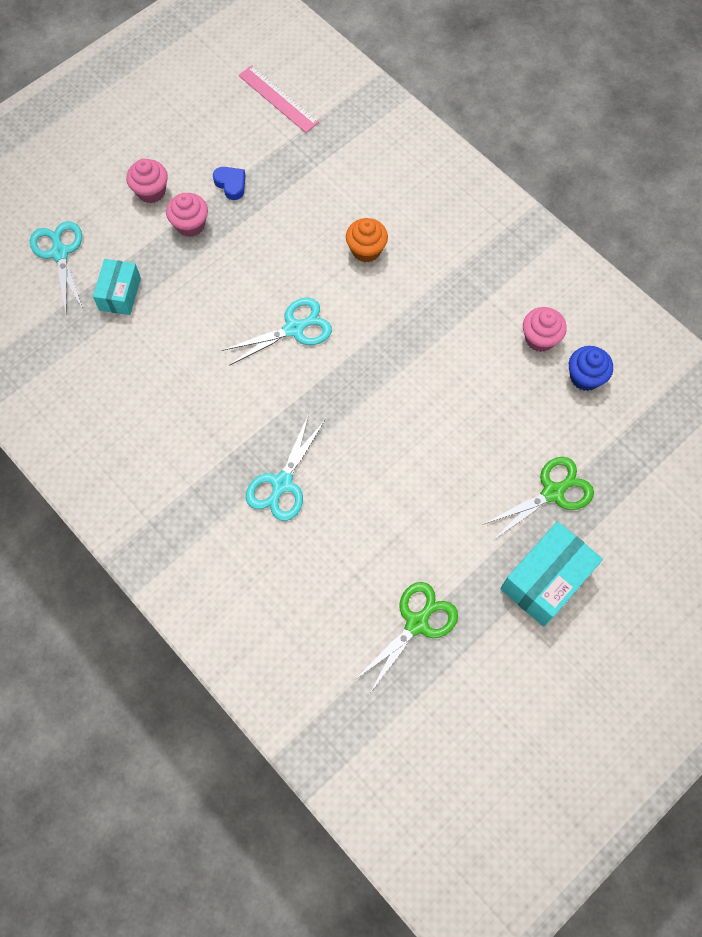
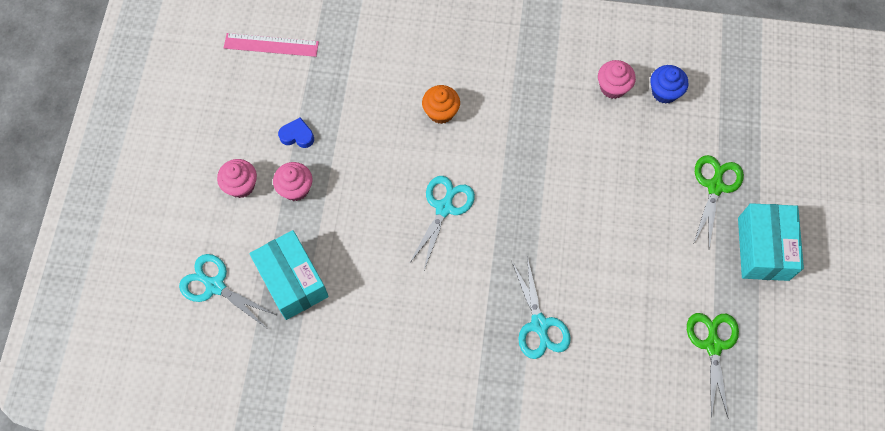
camera: 40 degrees left, 0 degrees up
(120, 294) = (292, 281): turquoise box -> turquoise box, size x1.58

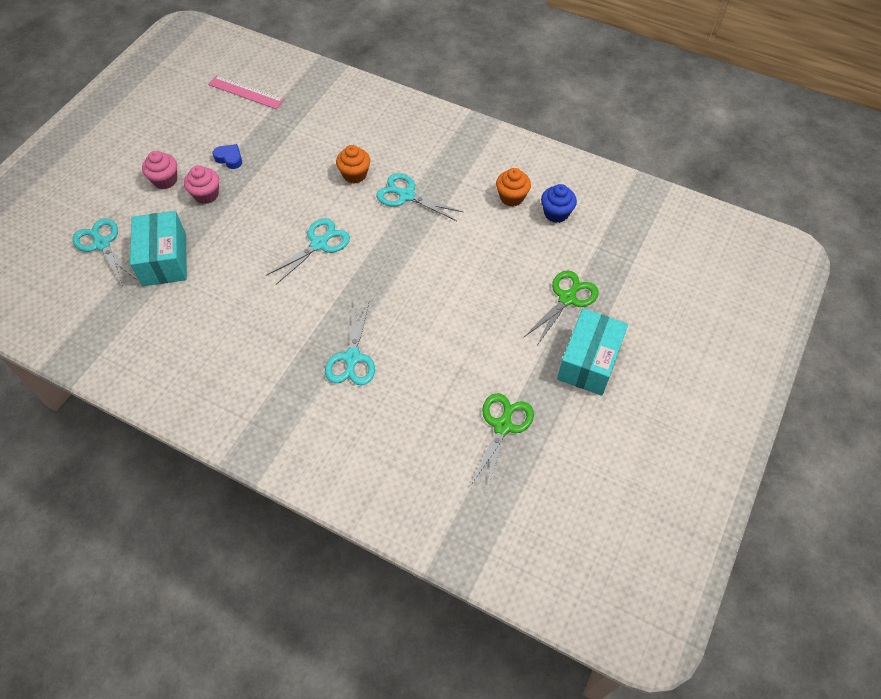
camera: 20 degrees right, 10 degrees down
(506, 120) = (406, 195): none -> turquoise scissors
(613, 87) = (511, 197): pink cupcake -> orange cupcake

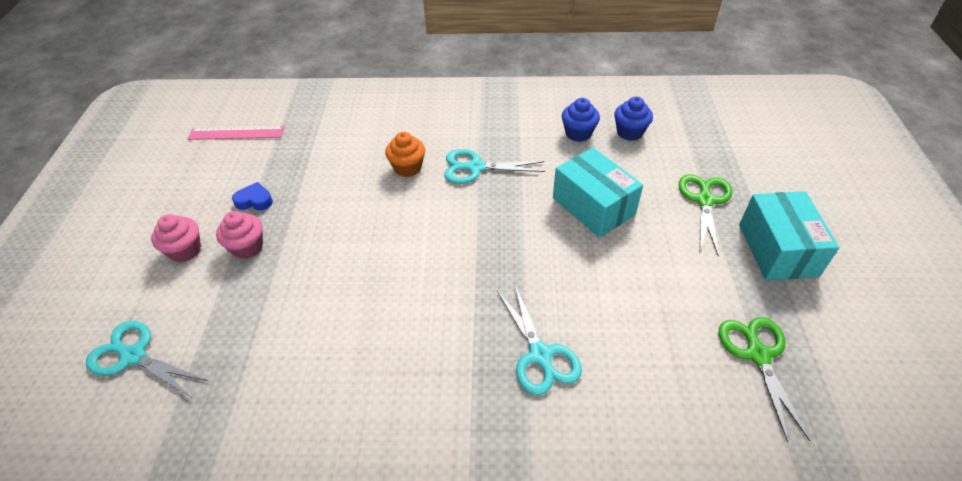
camera: 25 degrees left, 10 degrees down
(164, 259) = (232, 340): turquoise box -> turquoise box (593, 206)
(319, 244) = (415, 248): turquoise scissors -> none
(511, 197) = (578, 133): orange cupcake -> blue cupcake

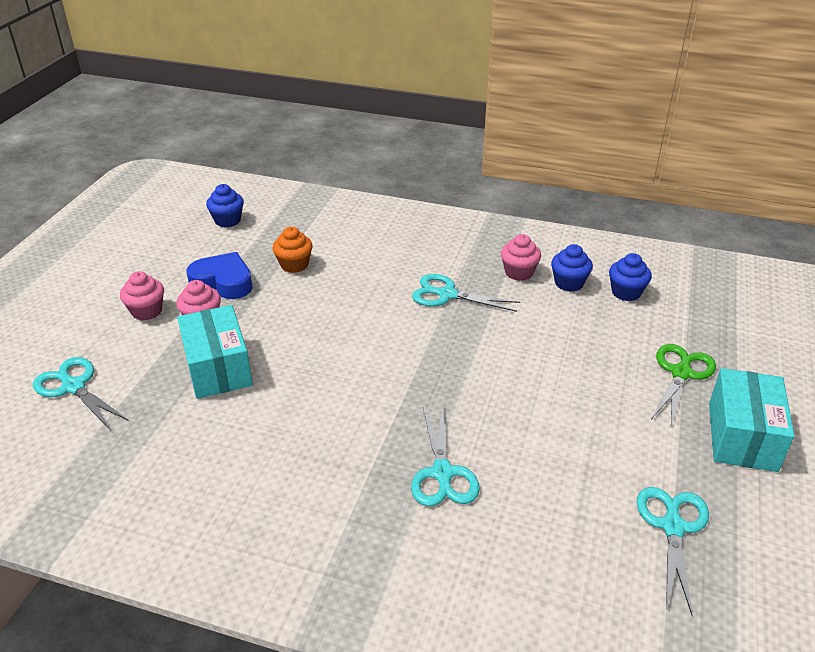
camera: 15 degrees right, 10 degrees down
(236, 133) = (227, 220): pink ruler -> blue cupcake
(254, 201) = (223, 282): blue heart -> blue heart, size x1.77
(407, 167) = (379, 281): orange cupcake -> orange cupcake (294, 265)
(531, 132) = (519, 272): none -> pink cupcake
(593, 206) = (555, 354): turquoise box -> turquoise box (218, 368)
(758, 355) = (672, 527): green scissors -> turquoise scissors

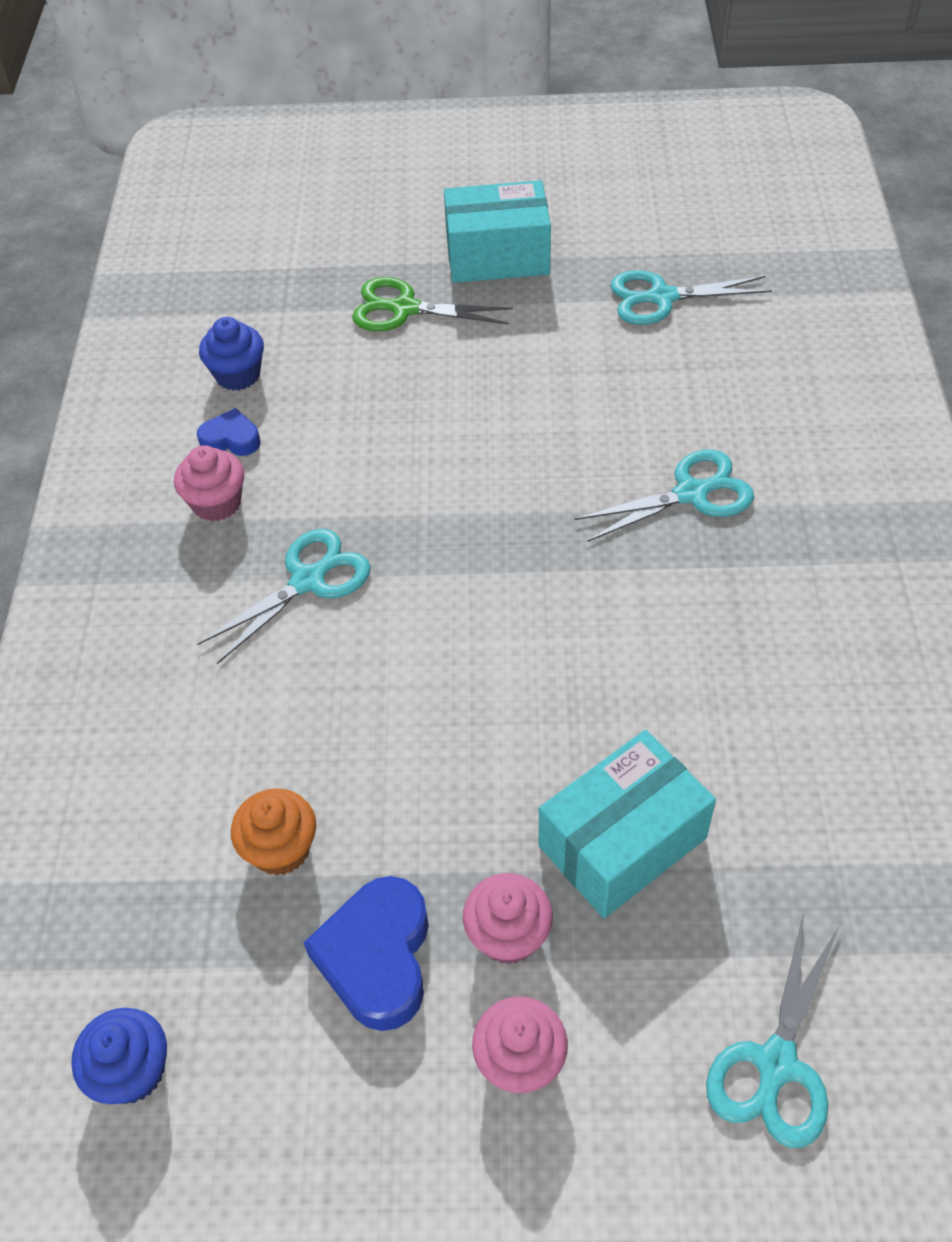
camera: 105 degrees left, 15 degrees up
(447, 294) = (308, 581): turquoise scissors -> turquoise scissors turned 135 degrees counterclockwise
(569, 283) = (231, 439): blue cupcake -> blue heart

